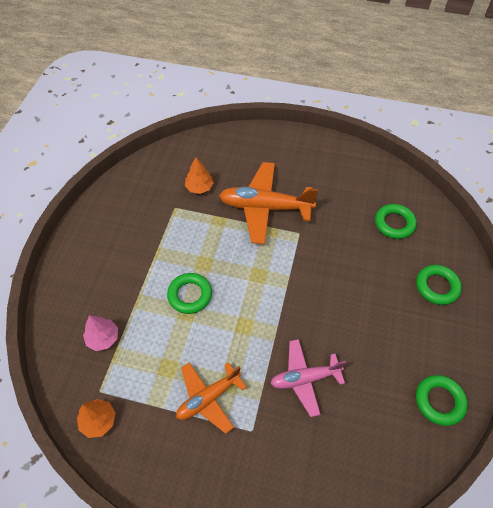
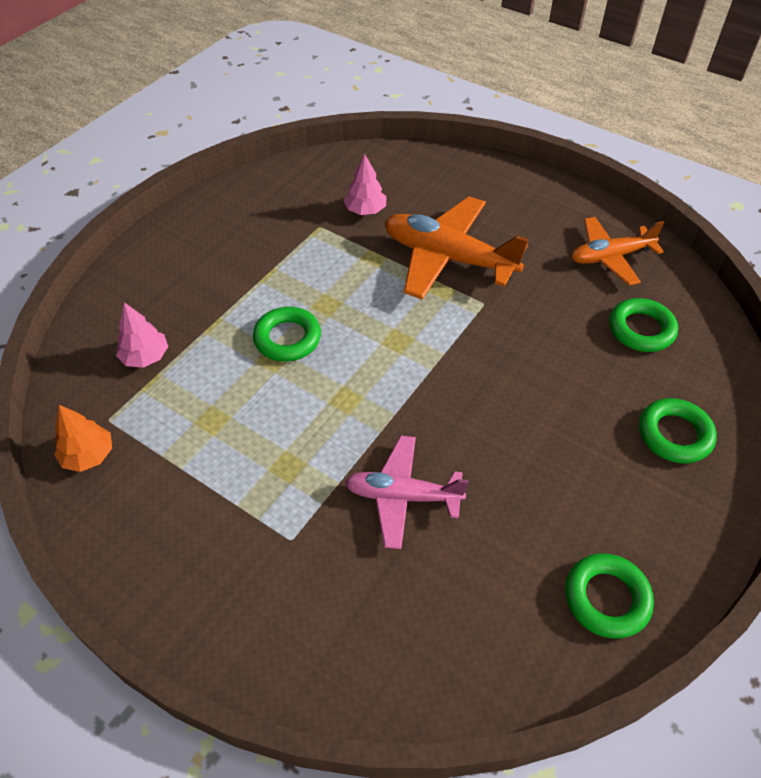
camera: 20 degrees right, 5 degrees down
(199, 187) = (365, 210): orange tree -> pink tree
(208, 398) = (250, 476): orange plane -> orange plane (610, 257)

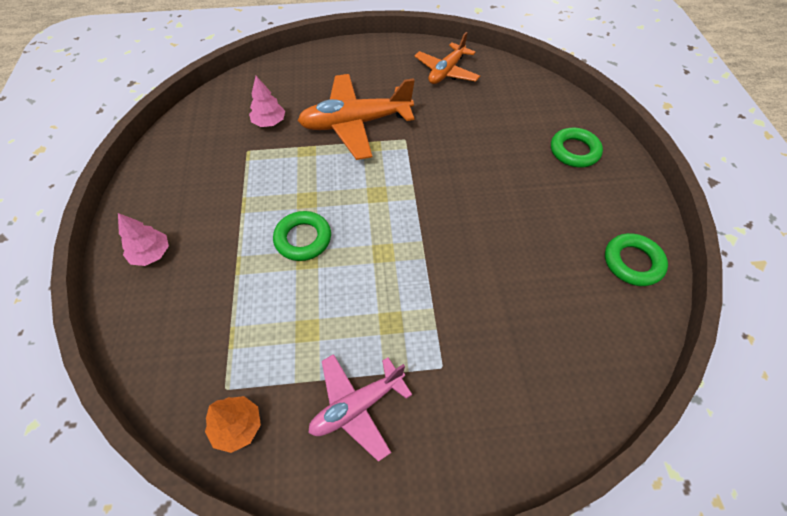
camera: 40 degrees left, 5 degrees up
(145, 357) = (207, 322): pink tree -> pink tree (151, 254)
(403, 496) = (478, 287): pink plane -> pink plane (357, 406)
(641, 329) = (502, 104): green ring -> none

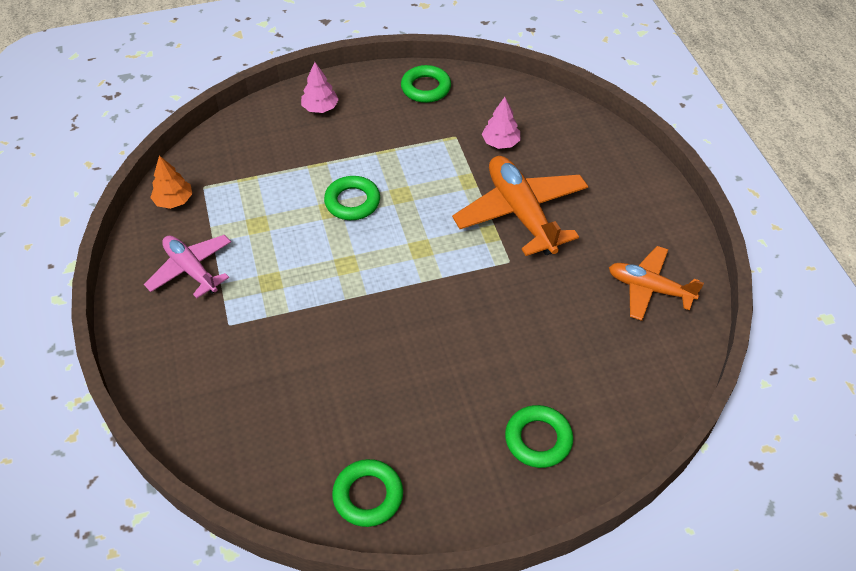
camera: 80 degrees right, 5 degrees down
(170, 162) = (426, 88): none -> green ring

